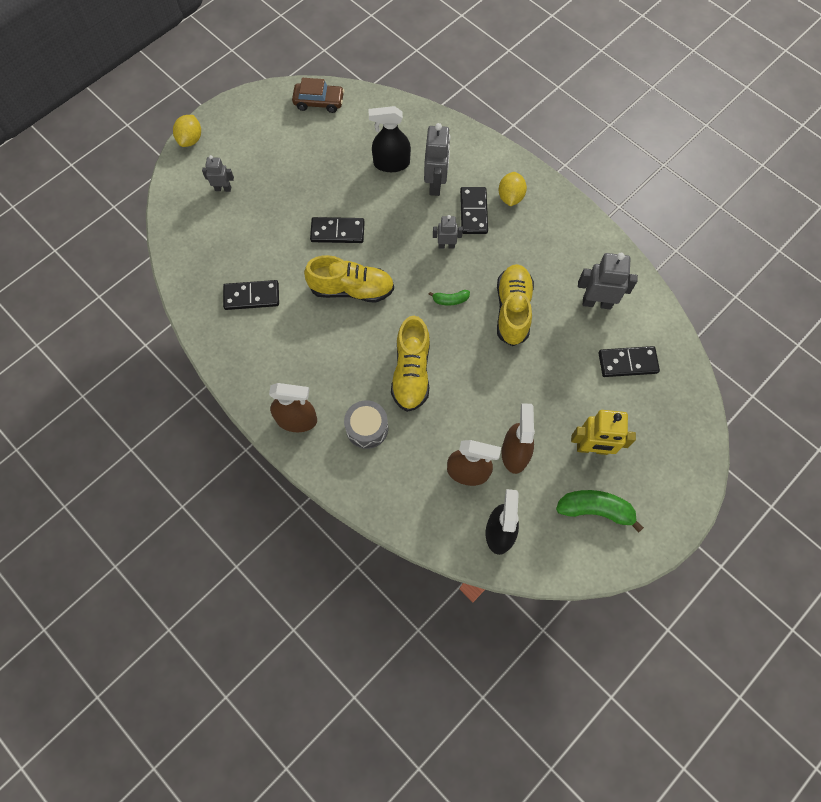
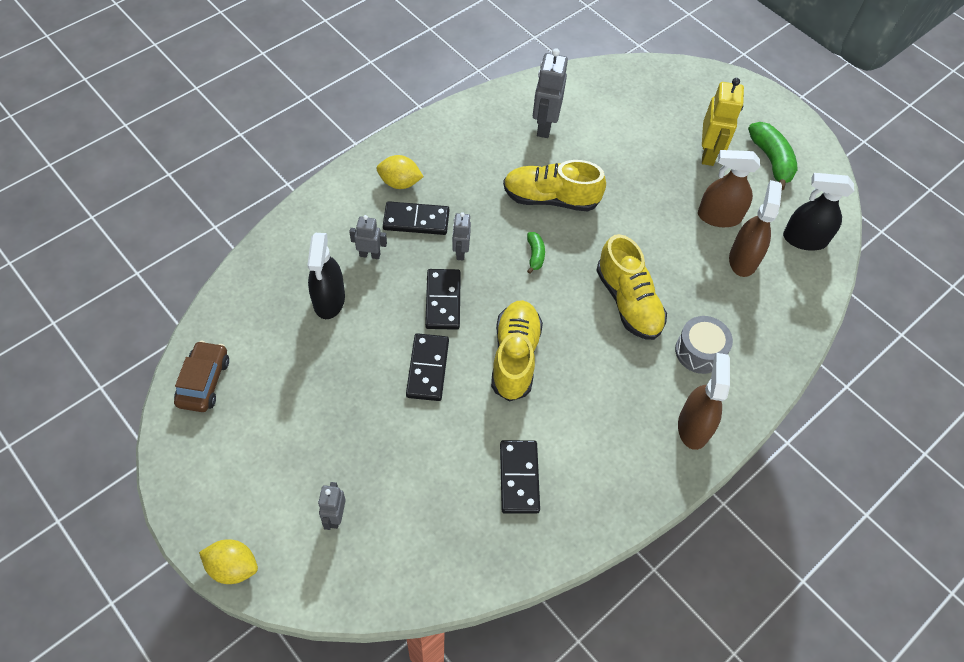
camera: 90 degrees left, 10 degrees down
(411, 372) = (628, 301): yellow shoe -> yellow shoe turned 60 degrees clockwise
(435, 184) = (370, 254): grey robot -> grey robot, size x0.58
(595, 510) = (771, 160): green banana -> green banana turned 150 degrees clockwise
(627, 362) = (614, 112): black domino -> black domino (443, 301)

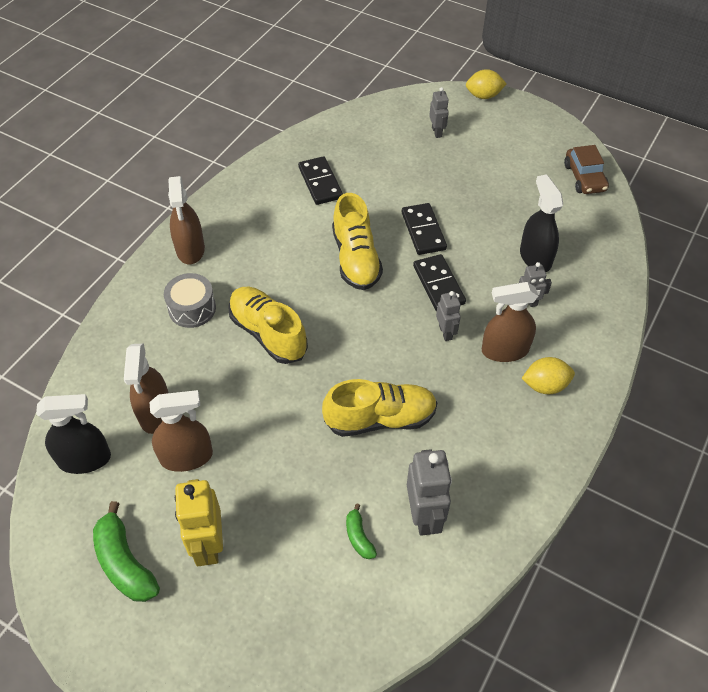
camera: 165 degrees right, 5 degrees down
(416, 220) = (504, 350): black domino -> brown spray bottle
(535, 255) = (373, 351): green banana -> green banana (359, 537)

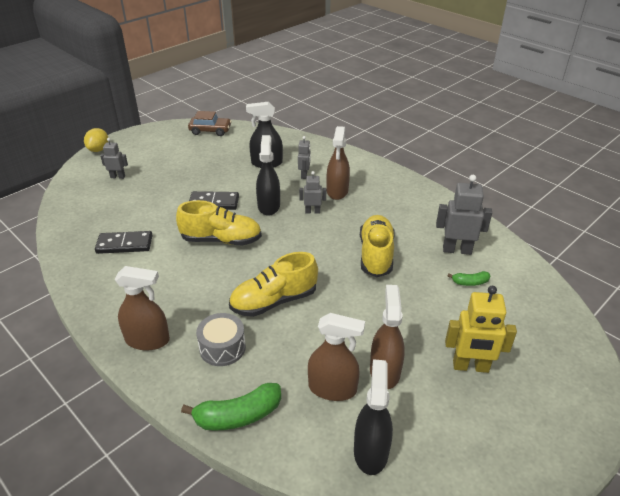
camera: 75 degrees left, 15 degrees down
(125, 563) = (484, 427): green banana -> green banana (238, 416)
(438, 285) = (269, 206): black domino -> black spray bottle
(545, 385) = (370, 182): yellow lemon -> none

